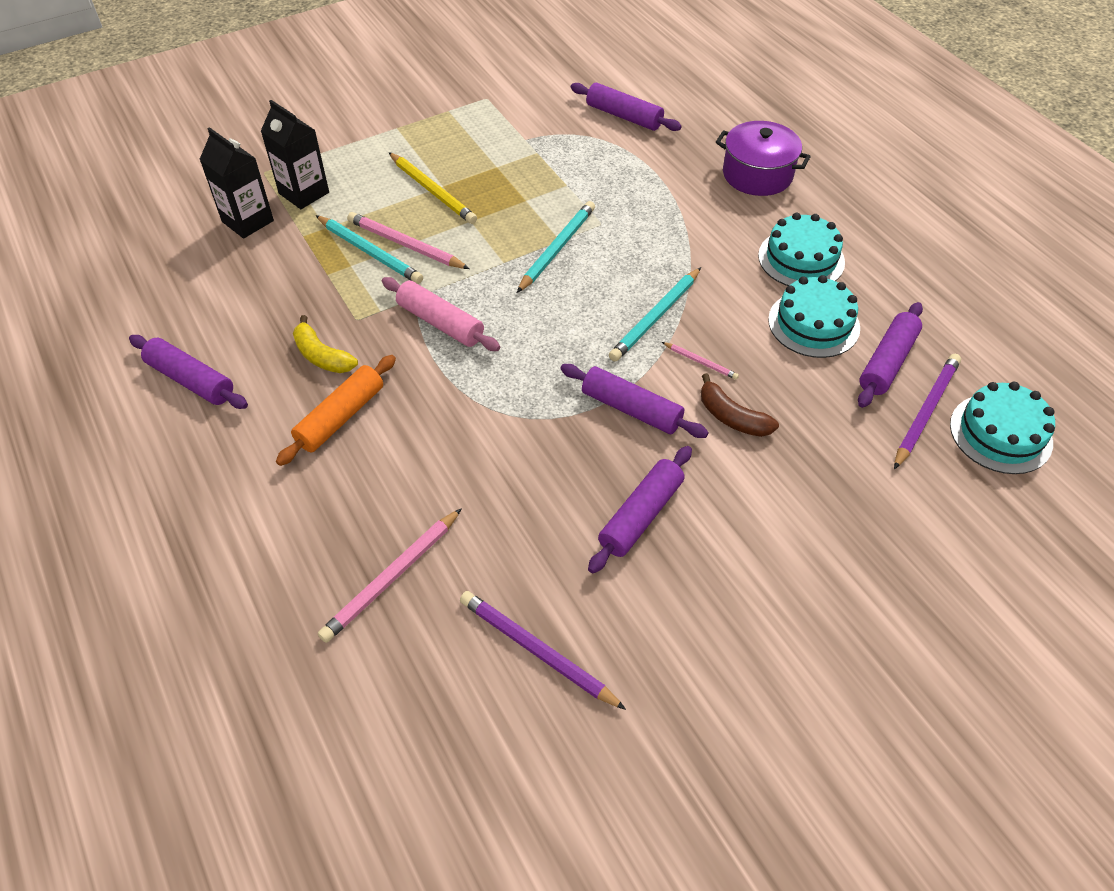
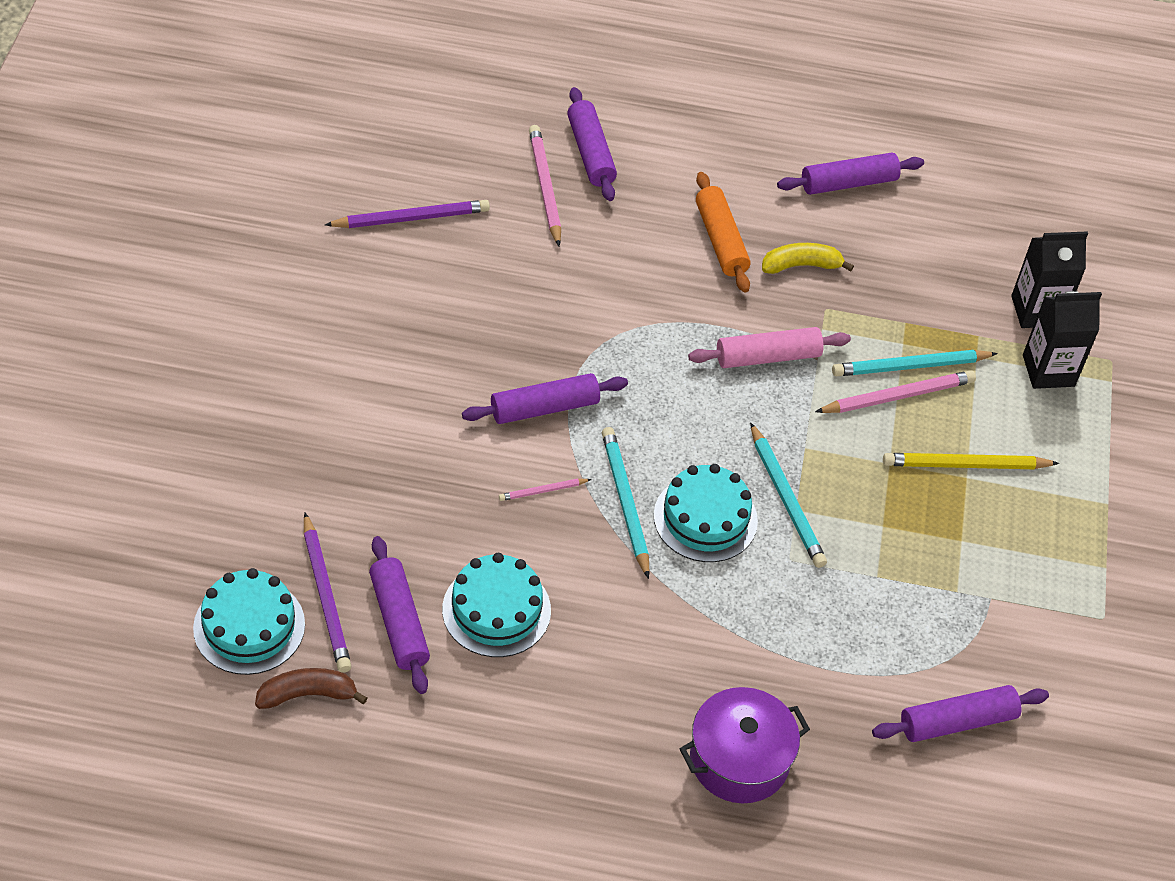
camera: 125 degrees right, 0 degrees up
(641, 516) = (445, 339): purple rolling pin -> purple rolling pin (590, 153)
(732, 417) = (467, 463): brown banana -> brown banana (308, 694)
(801, 259) = (581, 678): turquoise cake -> turquoise cake (705, 518)

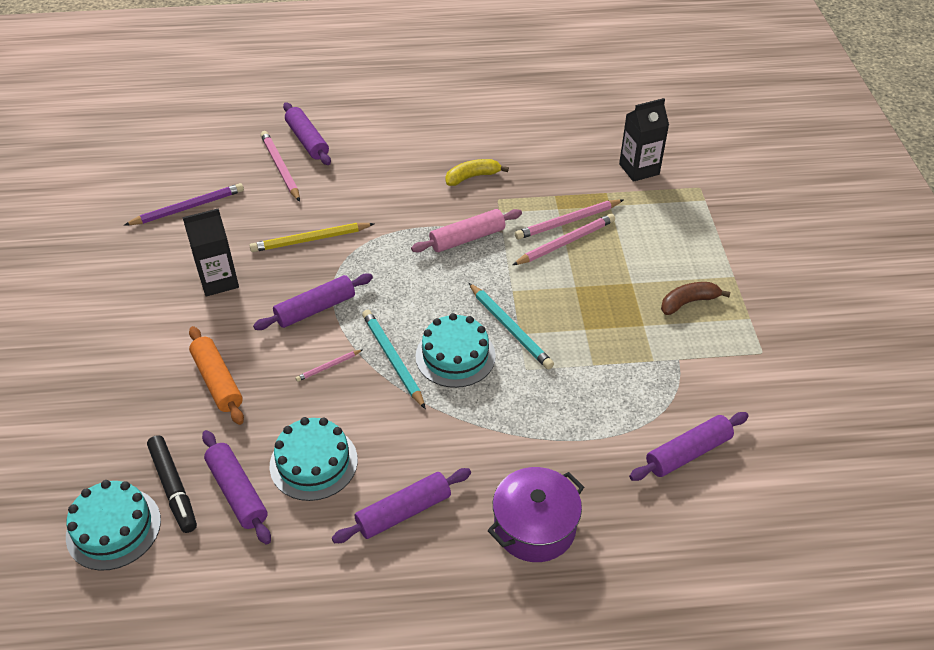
camera: 10 degrees left, 5 degrees down
(308, 694) = (173, 570): brown banana -> brown banana (688, 302)
(325, 596) = (173, 488): purple pencil -> black marker
(720, 240) = (412, 174): orange rolling pin -> orange rolling pin (217, 381)
(848, 183) = (488, 122): purple rolling pin -> purple rolling pin (403, 512)
(910, 366) = (568, 221): turquoise pencil -> pink pencil
(966, 465) = (628, 275): yellow pencil -> yellow pencil (310, 240)
(1048, 370) = (661, 203): black carton -> black carton (219, 281)

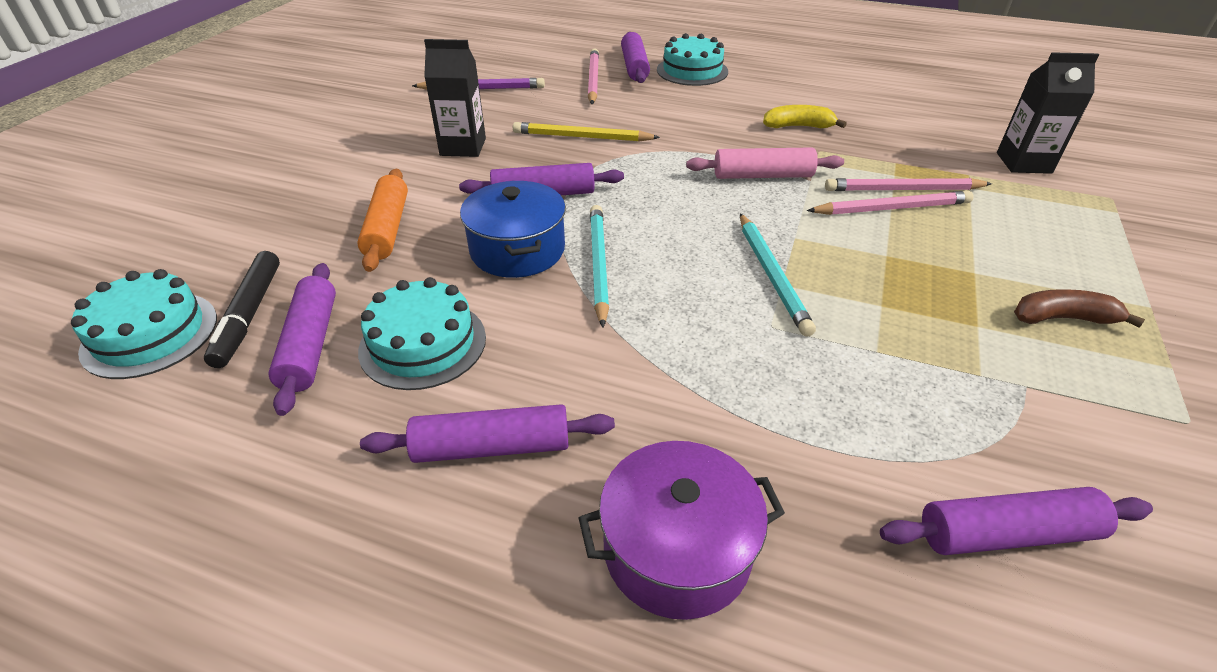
camera: 25 degrees right, 5 degrees down
(328, 366) = (517, 250): pink pencil -> blue pot
(455, 356) = (681, 284): turquoise cake -> turquoise cake (692, 71)

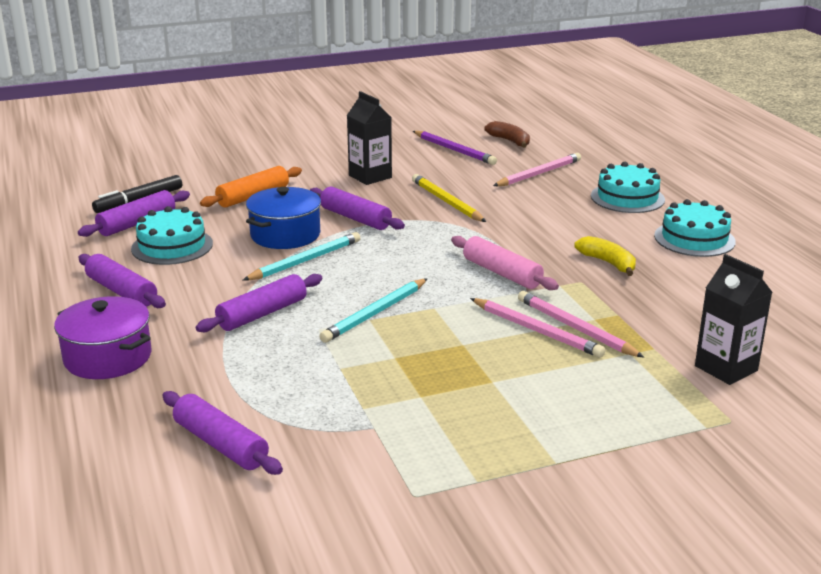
camera: 50 degrees right, 15 degrees down
(150, 334) = (99, 190): turquoise cake -> turquoise cake (694, 239)
(634, 66) = (590, 178): purple rolling pin -> purple rolling pin (262, 314)
(1062, 318) = (481, 427): brown banana -> brown banana (510, 141)

